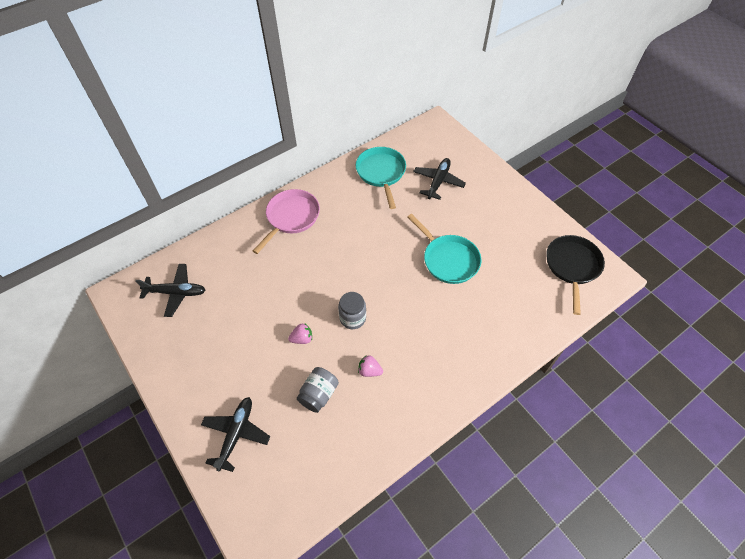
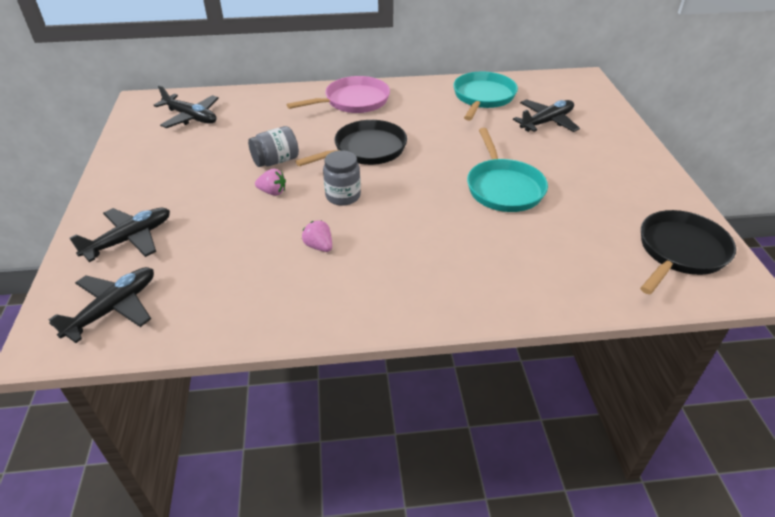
camera: 30 degrees right, 15 degrees down
(277, 494) = (114, 308): none -> black plane
(319, 394) = (244, 243): grey jar -> grey jar (276, 161)
(337, 265) = (366, 150): none -> black pan

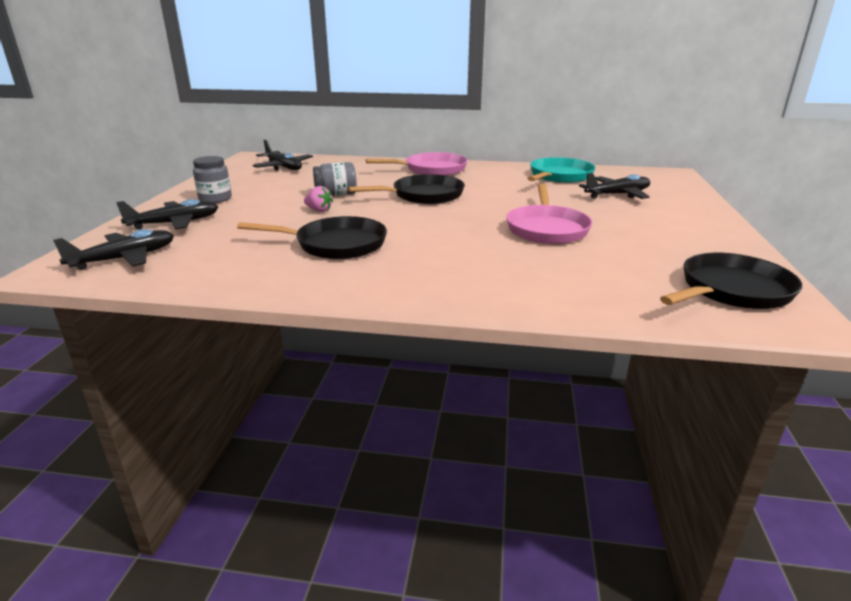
camera: 15 degrees right, 15 degrees down
(319, 246) = (335, 244): pink strawberry -> black pan
(343, 196) = (381, 218): grey jar -> grey jar (215, 199)
(503, 187) = (546, 228): turquoise pan -> pink pan

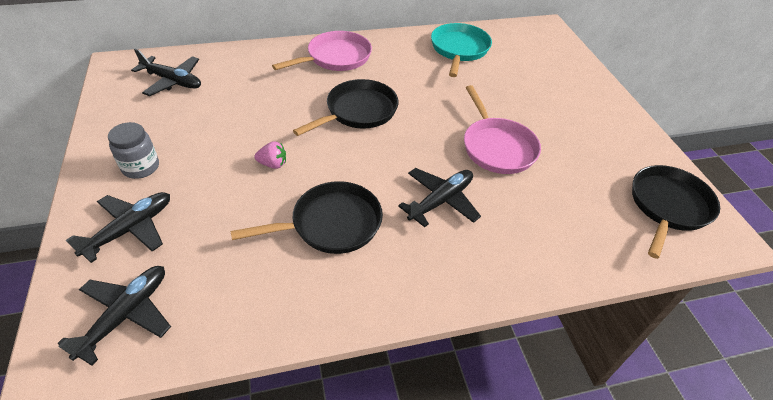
camera: 25 degrees left, 20 degrees up
(336, 194) = (270, 128): grey jar -> none
(617, 195) = (522, 74): black plane -> black plane (441, 201)

